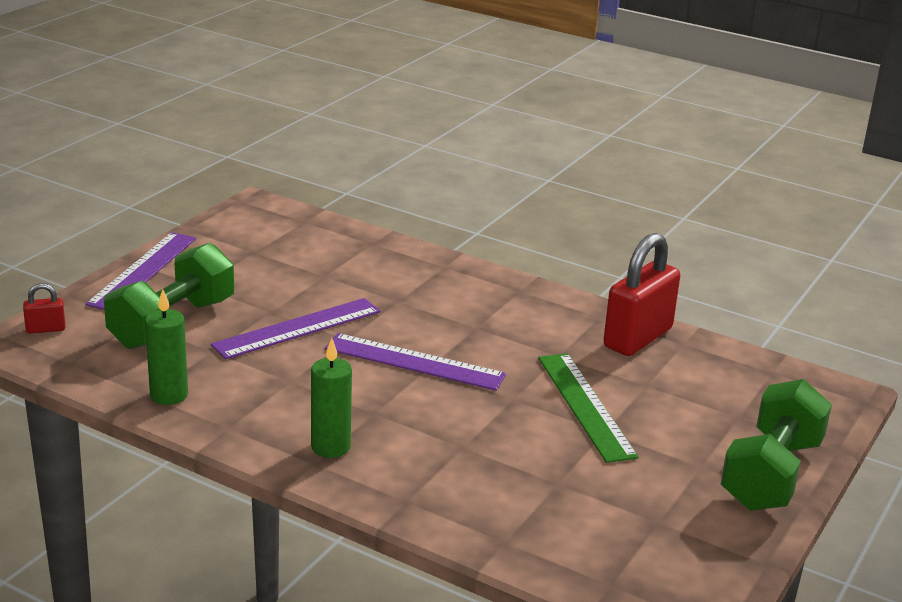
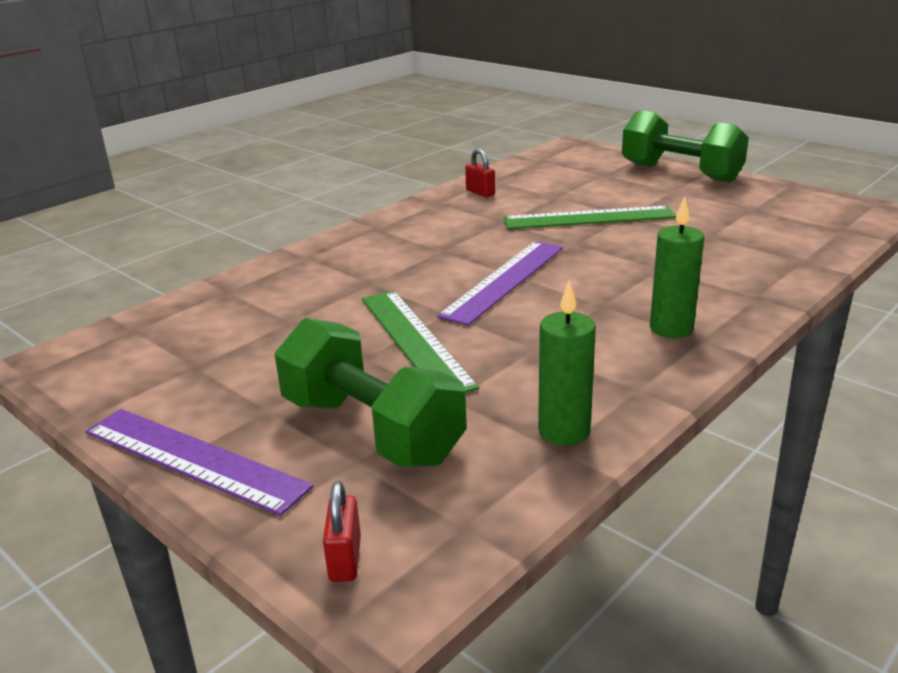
camera: 75 degrees left, 0 degrees up
(297, 328) = (415, 340): purple ruler -> green ruler
(637, 338) = (480, 193): red padlock -> red padlock, size x0.44

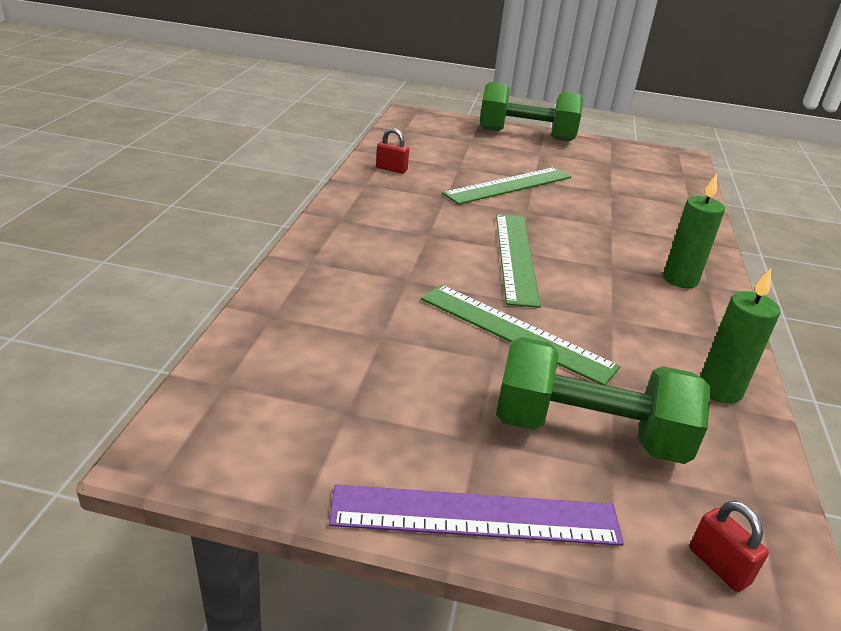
camera: 35 degrees left, 5 degrees up
(504, 280) = (515, 257): purple ruler -> green ruler

